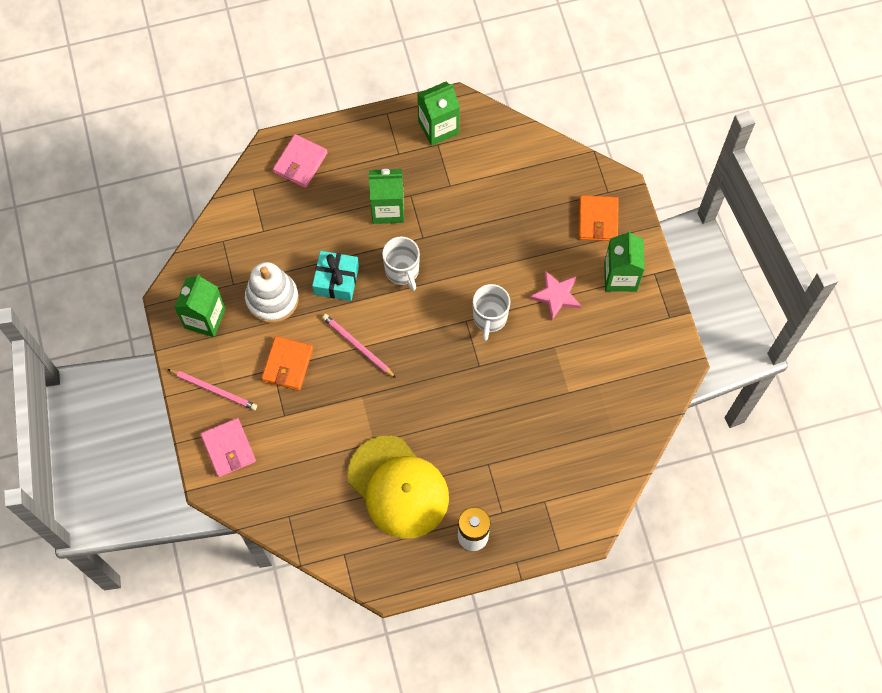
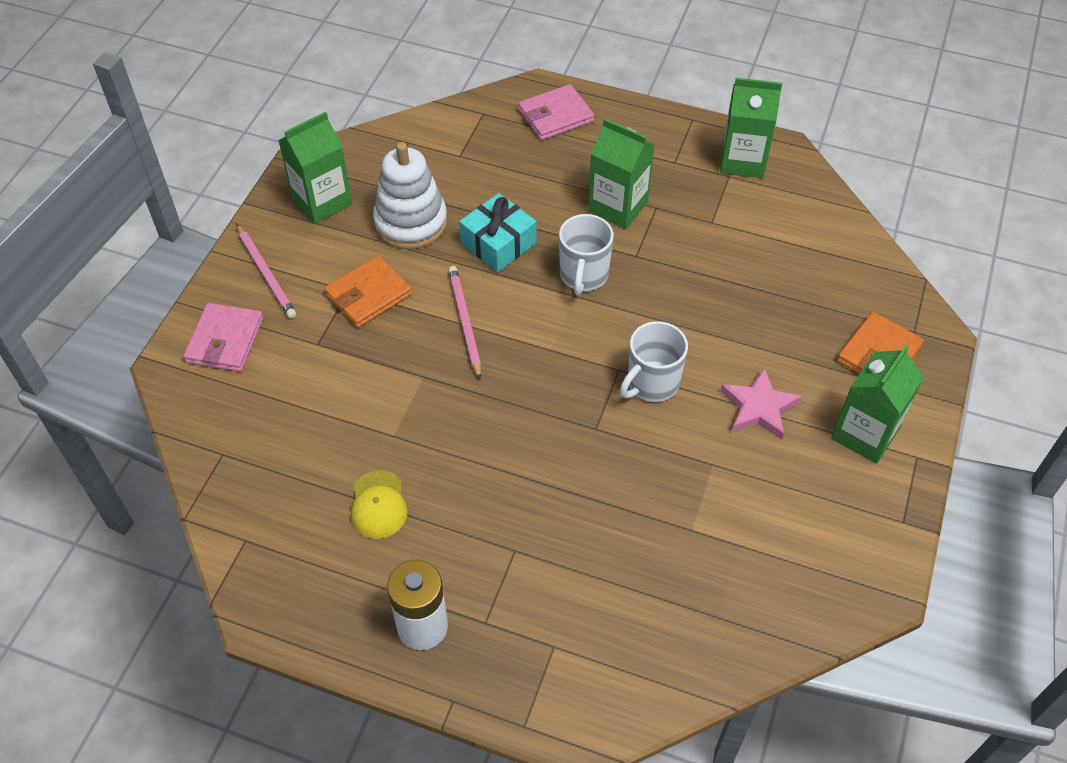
camera: 35 degrees right, 15 degrees down
(398, 487) = (378, 505): yellow cap -> yellow cap, size x0.44

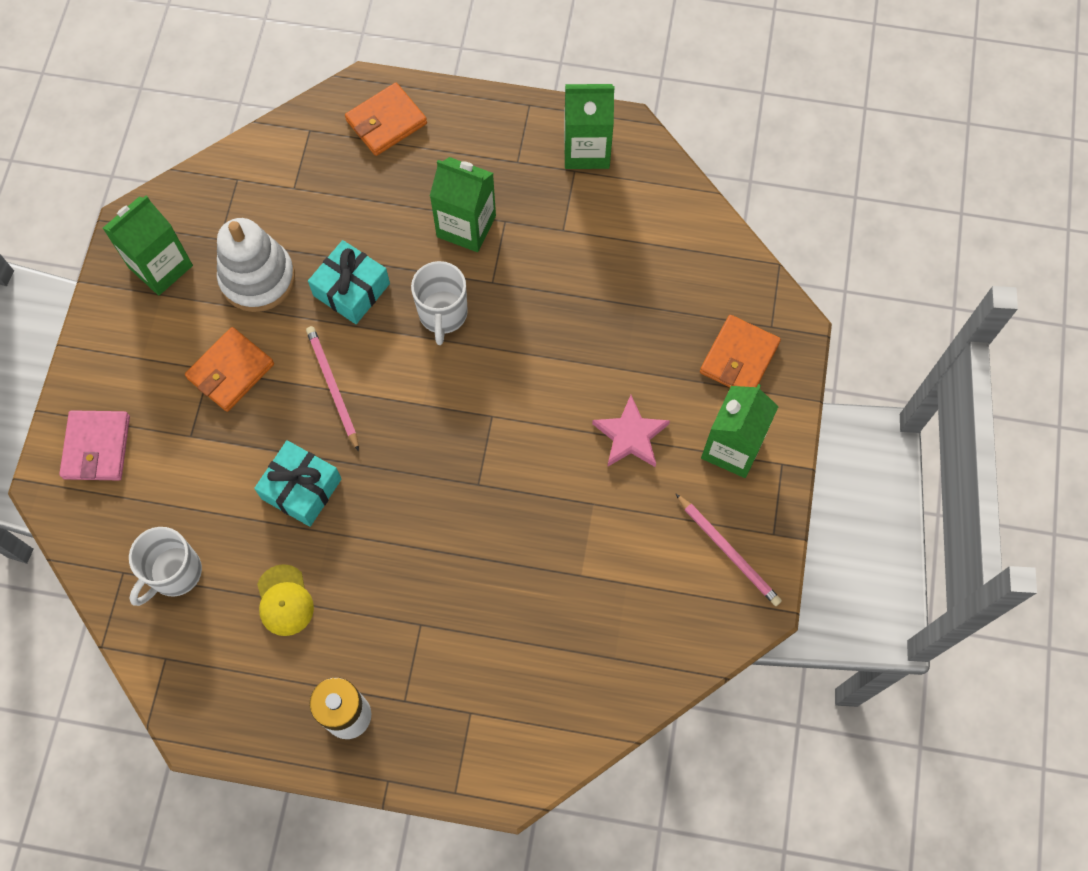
camera: 10 degrees left, 15 degrees up
(266, 273) = (121, 363): pink pencil -> pink pencil (728, 551)
(416, 406) = (301, 489): none -> turquoise gift
(555, 116) = (386, 122): pink wallet -> orange wallet
(651, 383) = (525, 426): white mug -> white mug (174, 573)

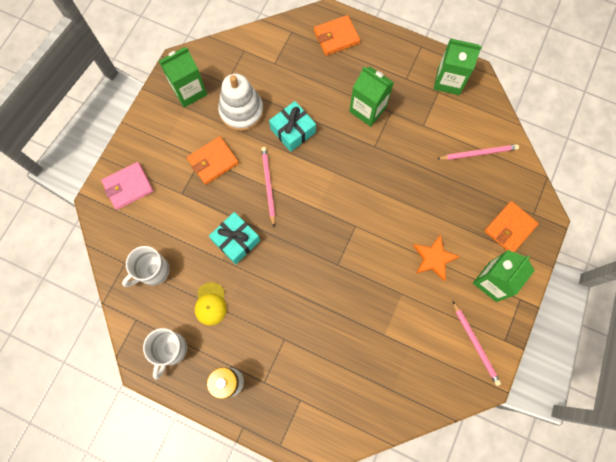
camera: 15 degrees right, 5 degrees up
(97, 447) = (128, 187): pink wallet -> pink wallet turned 45 degrees clockwise
(443, 314) = (341, 158): white mug -> white mug (171, 350)
(630, 436) = (433, 258): pink star -> orange star
(662, 253) = (478, 153): none -> pink pencil

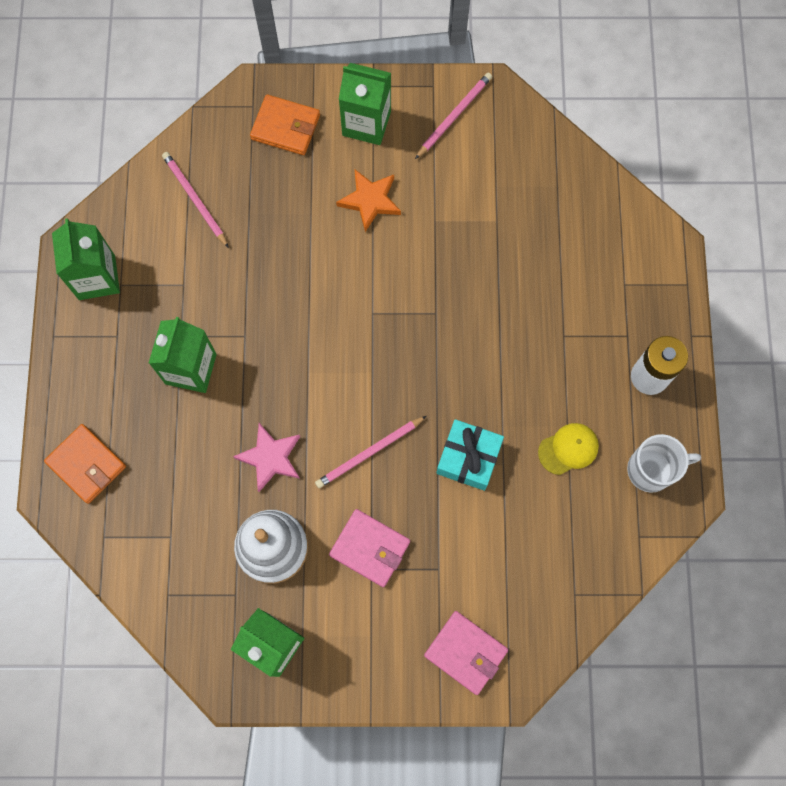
camera: 115 degrees left, 0 degrees up
(153, 271) = (565, 549): white mug -> none
(213, 161) = (370, 548): orange wallet -> pink wallet
(293, 131) = (270, 458): turquoise gift -> pink star

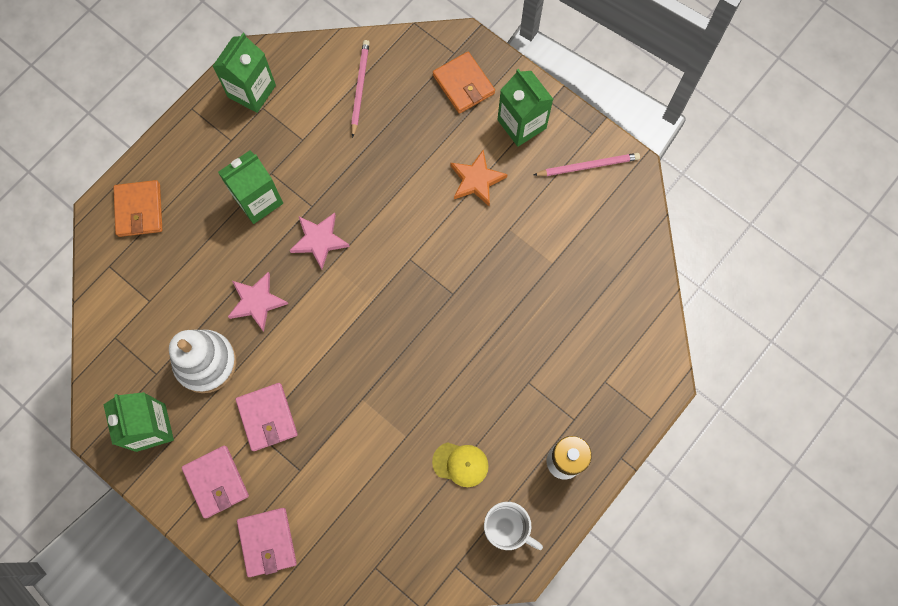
camera: 40 degrees right, 0 degrees up
(278, 360) = (319, 240): none -> pink star
(369, 453) = (323, 353): pink pencil -> none
(375, 641) = (216, 482): none -> pink wallet
(468, 458) = (386, 412): turquoise gift -> none

